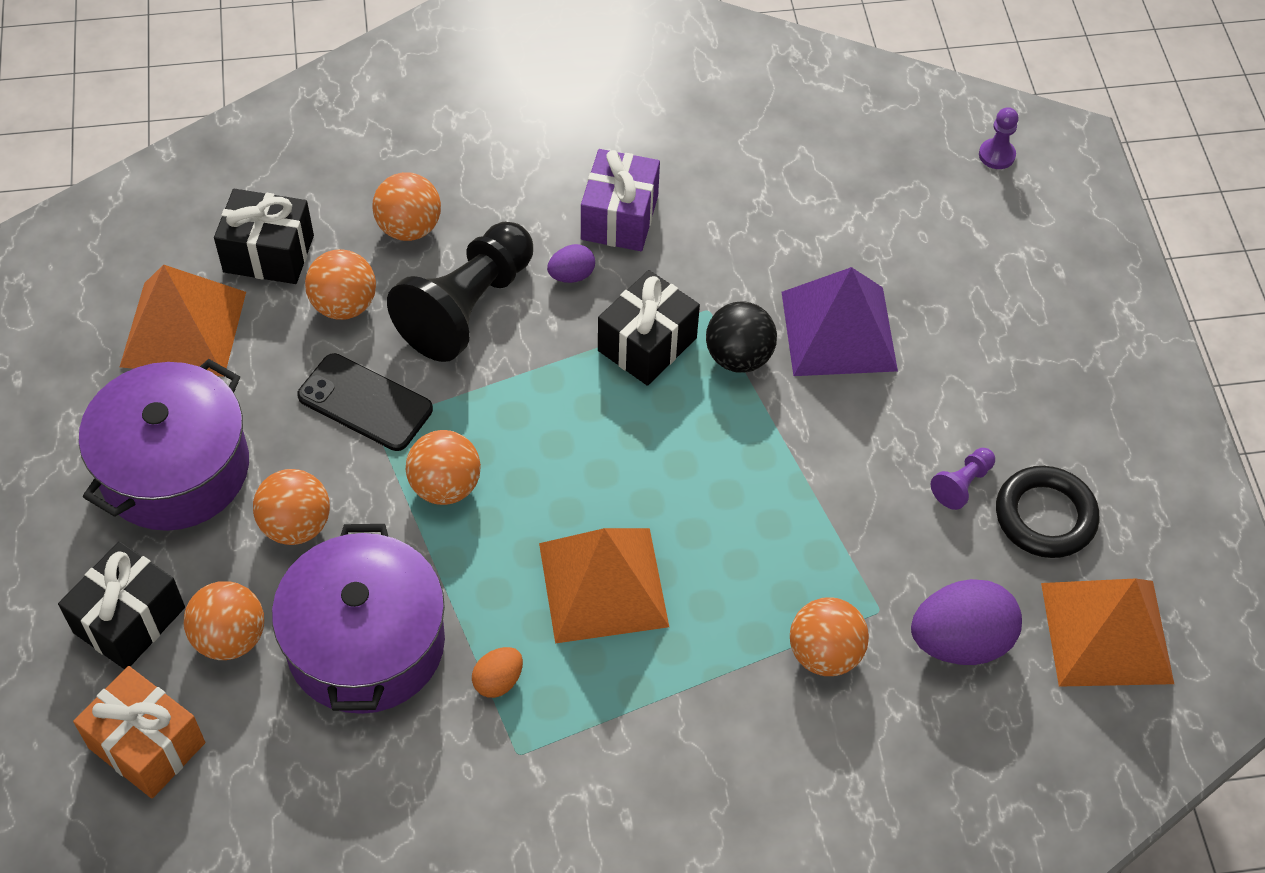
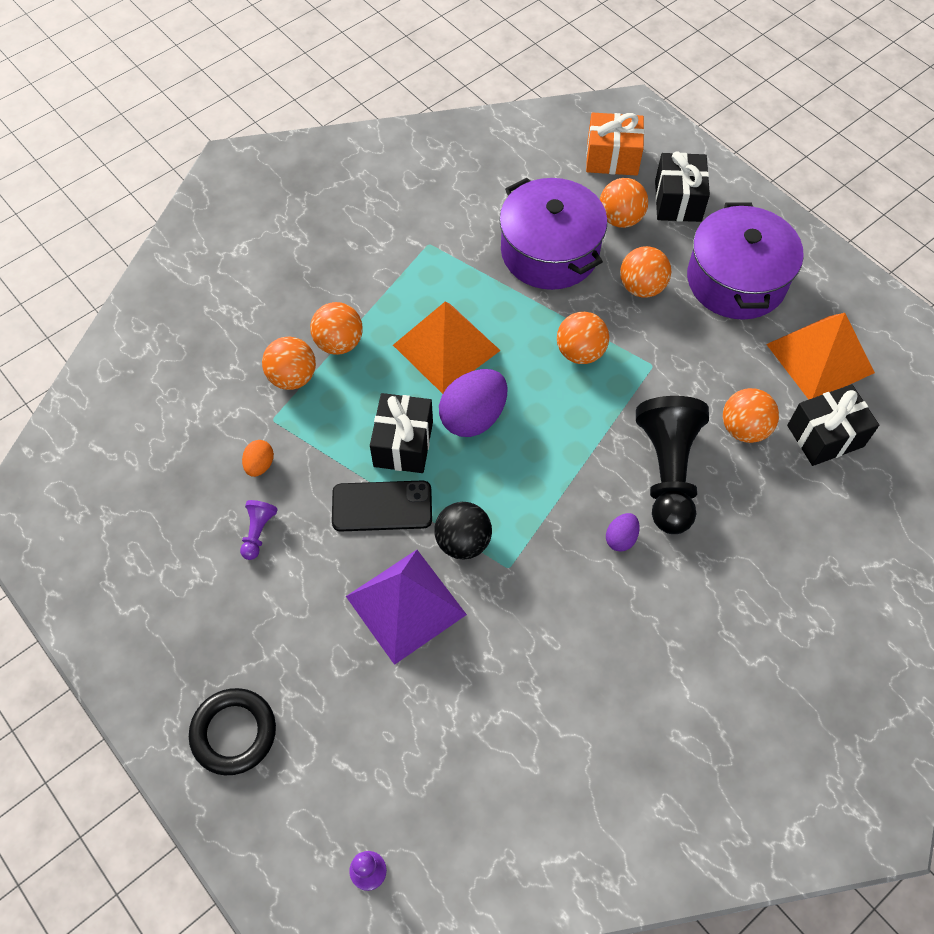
camera: 150 degrees right, 5 degrees up
(365, 403) = (671, 374): black phone -> black phone (382, 506)
(409, 228) = (758, 509): orange ball -> orange ball (339, 343)
(498, 681) = (466, 270): orange egg -> orange egg (260, 465)
(619, 217) = (625, 608): purple gift -> none
(647, 344) = (531, 515): black gift -> black gift (403, 444)
(960, 642) = (213, 427): purple egg -> purple egg (473, 417)
(1045, 516) = (191, 540): black ring -> black ring (234, 733)
(1106, 632) = (120, 482): orange pyramid -> none

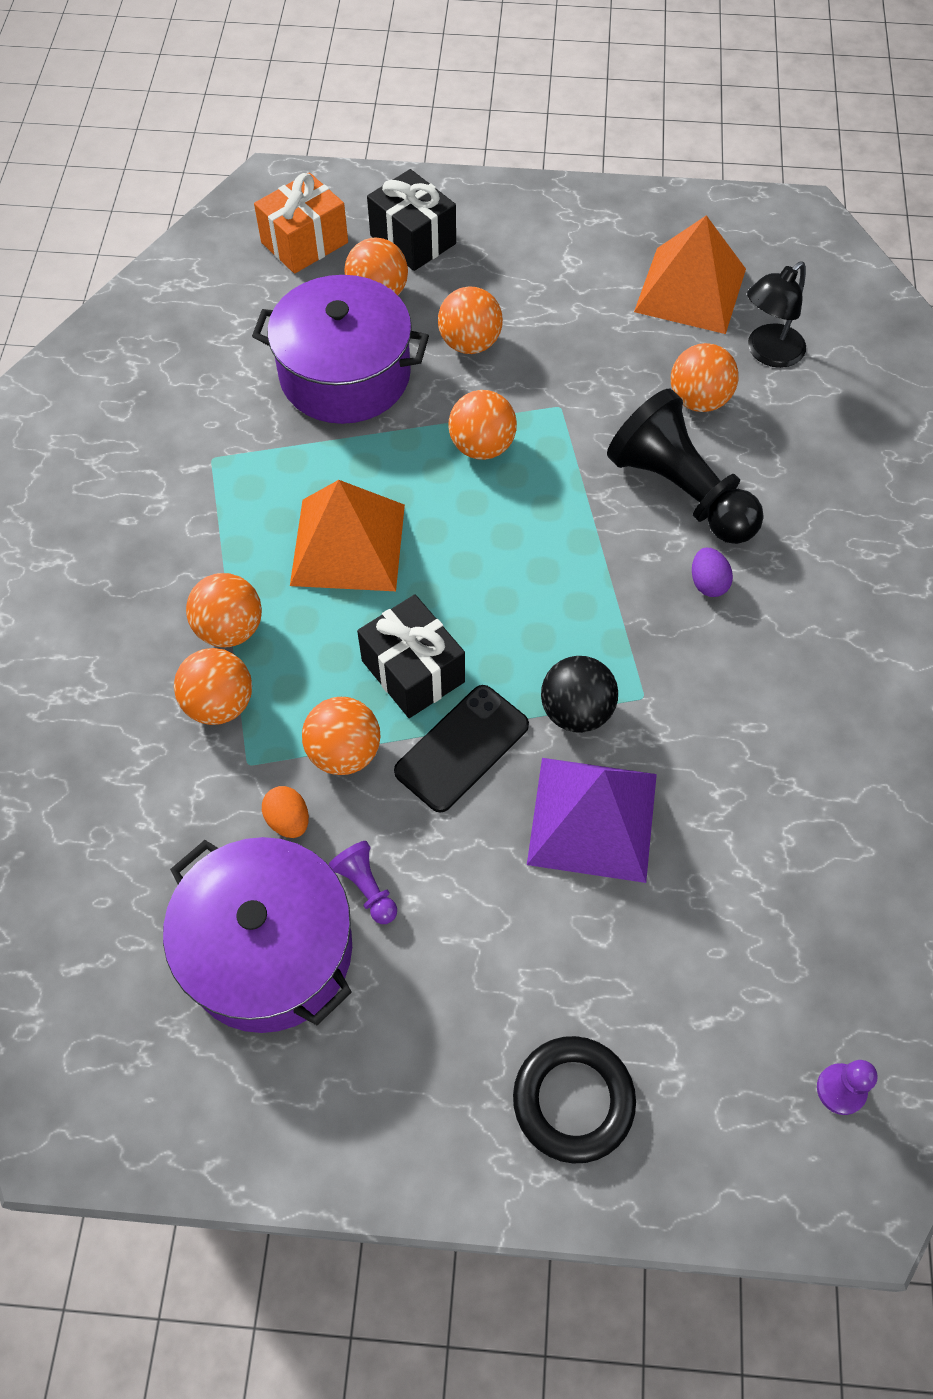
camera: 45 degrees left, 0 degrees up
(323, 455) = (344, 752): none -> orange ball
(473, 417) = (451, 588): purple egg -> none
(736, 280) = (546, 274): purple pot -> purple pot (269, 949)
(825, 436) = (768, 353): black gift -> black lamp

